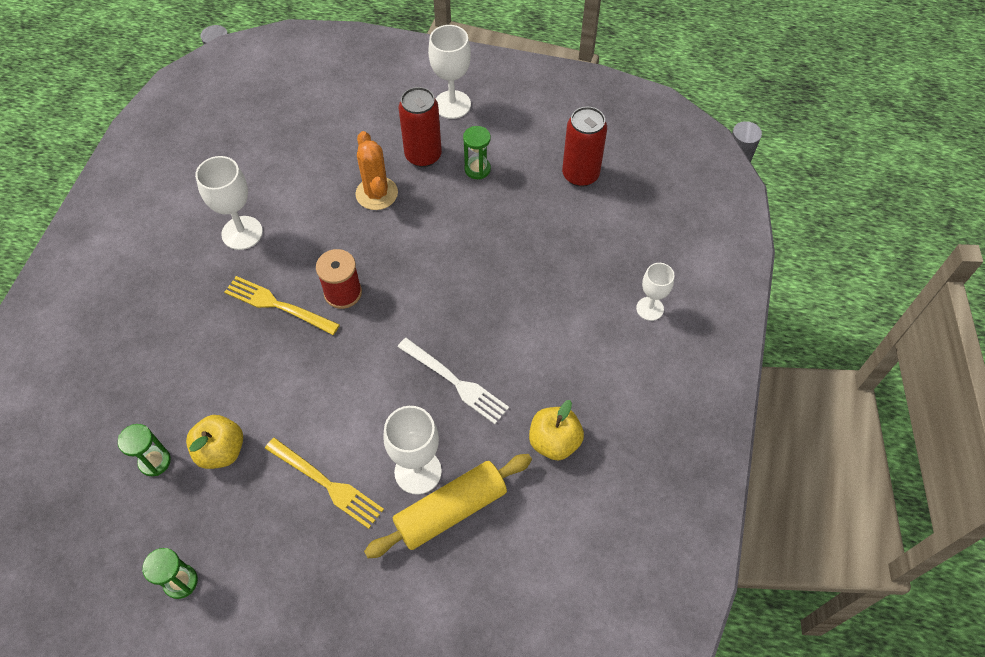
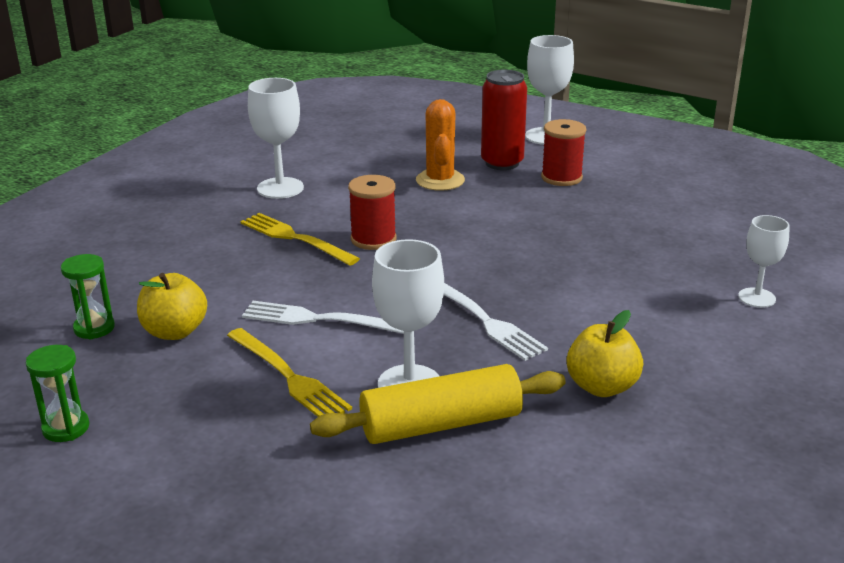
camera: 15 degrees right, 30 degrees down
(328, 410) = (317, 319): none -> white fork
(477, 169) = (561, 177): green hourglass -> red spool
(580, 175) = (684, 194): red can -> none

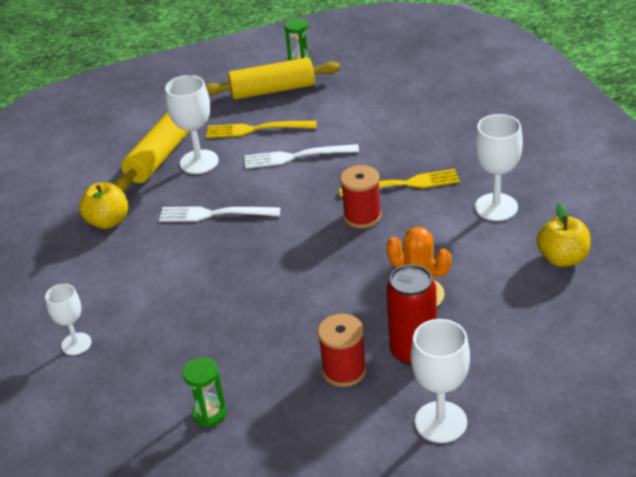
camera: 135 degrees right, 10 degrees up
(94, 328) = (380, 86): green hourglass -> green hourglass (209, 413)
(173, 414) = (272, 90): none -> yellow rolling pin
(175, 332) = (344, 109): yellow apple -> yellow apple (562, 258)
(317, 319) = (295, 157): white fork -> white fork turned 150 degrees counterclockwise

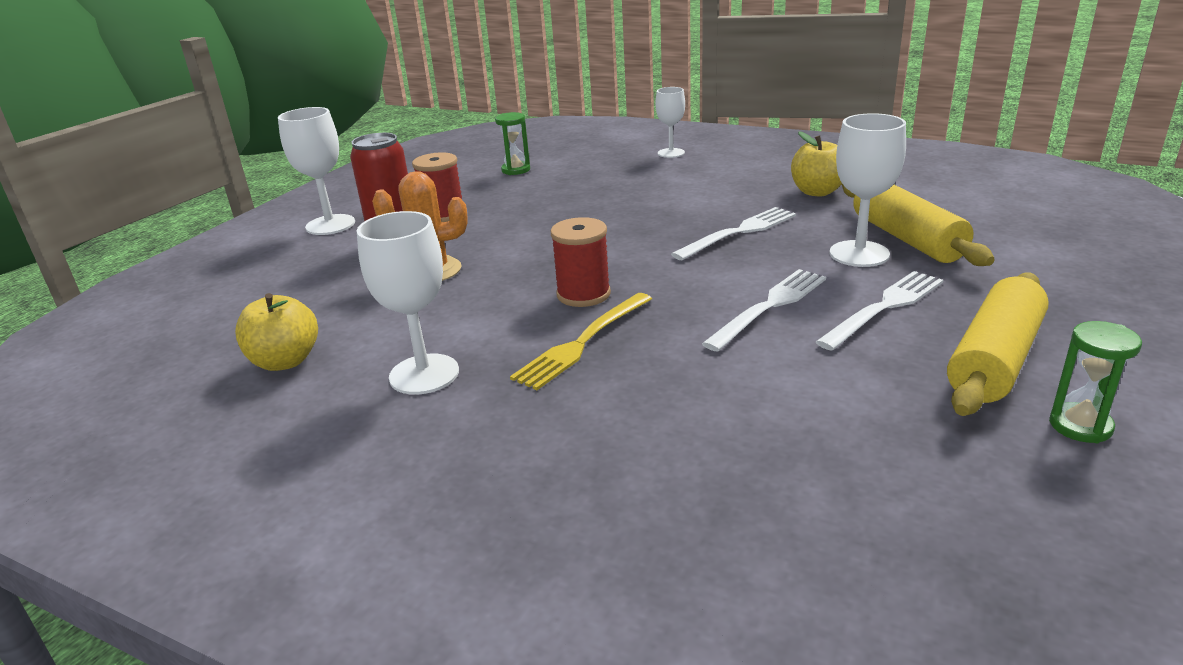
camera: 135 degrees right, 10 degrees down
(255, 129) = (885, 307): yellow fork -> white fork

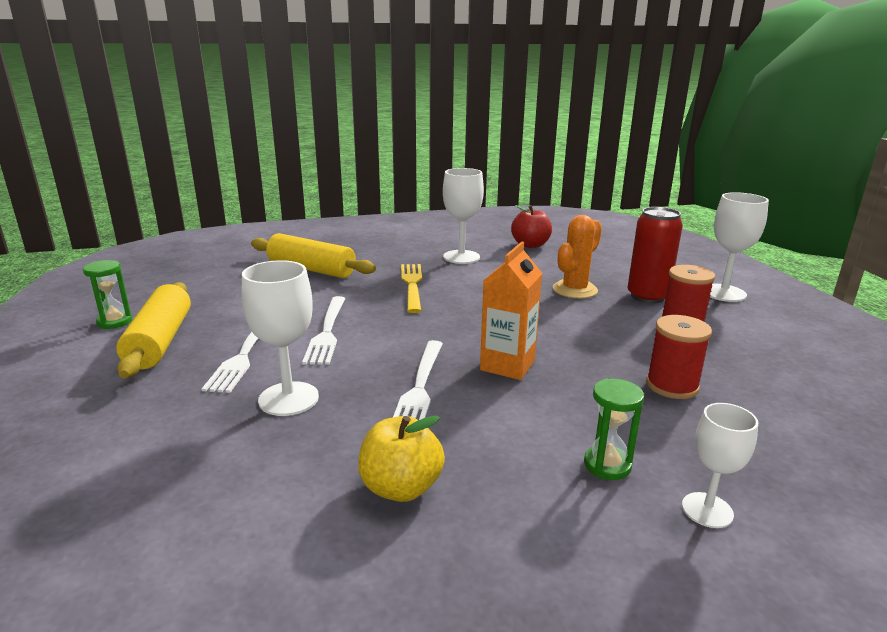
camera: 135 degrees right, 5 degrees down
(285, 361) = (530, 245): yellow apple -> red apple
(516, 170) = (778, 394): green hourglass -> green hourglass (607, 465)
(583, 294) = (456, 305): red spool -> red spool (672, 386)
(645, 227) = (507, 365): none -> orange carton
(907, 238) = (248, 436): yellow rolling pin -> yellow rolling pin (311, 269)

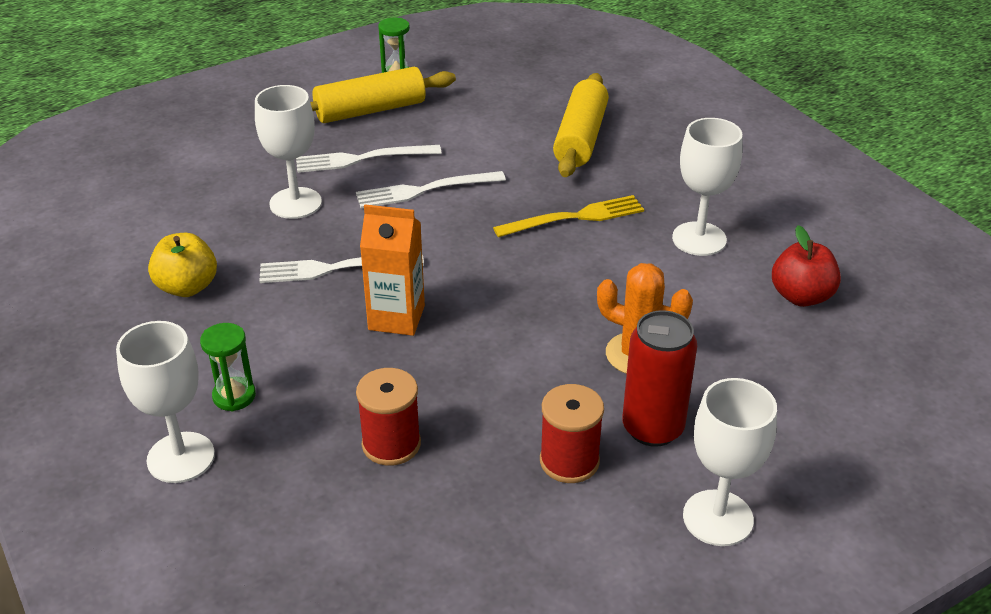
camera: 75 degrees right, 15 degrees up
(707, 510) = (181, 457): white goblet -> white goblet, size x1.56

